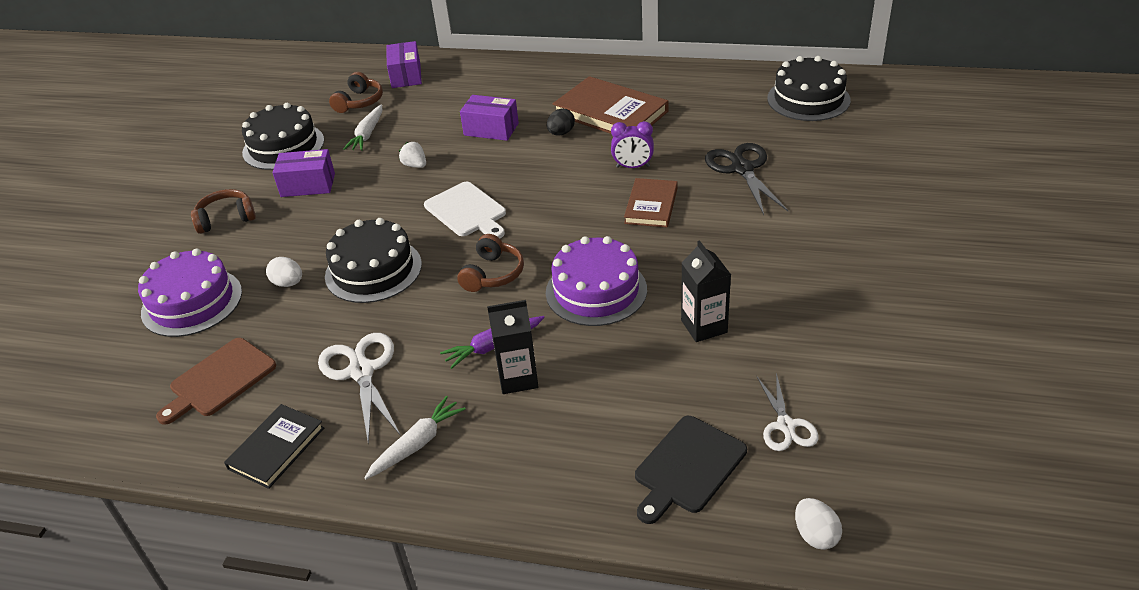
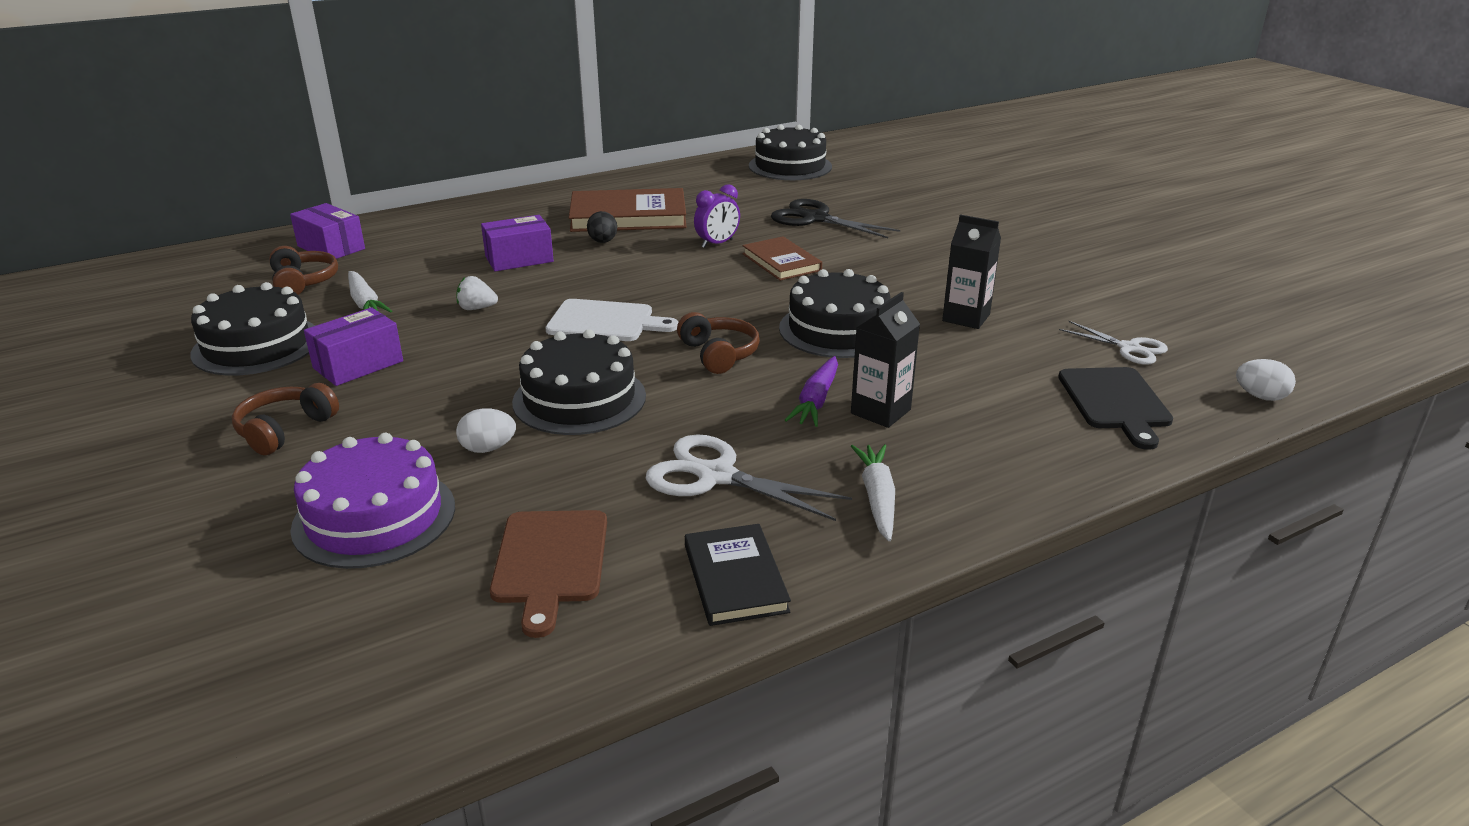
camera: 45 degrees left, 10 degrees down
(596, 291) = (838, 329): purple cake -> black cake

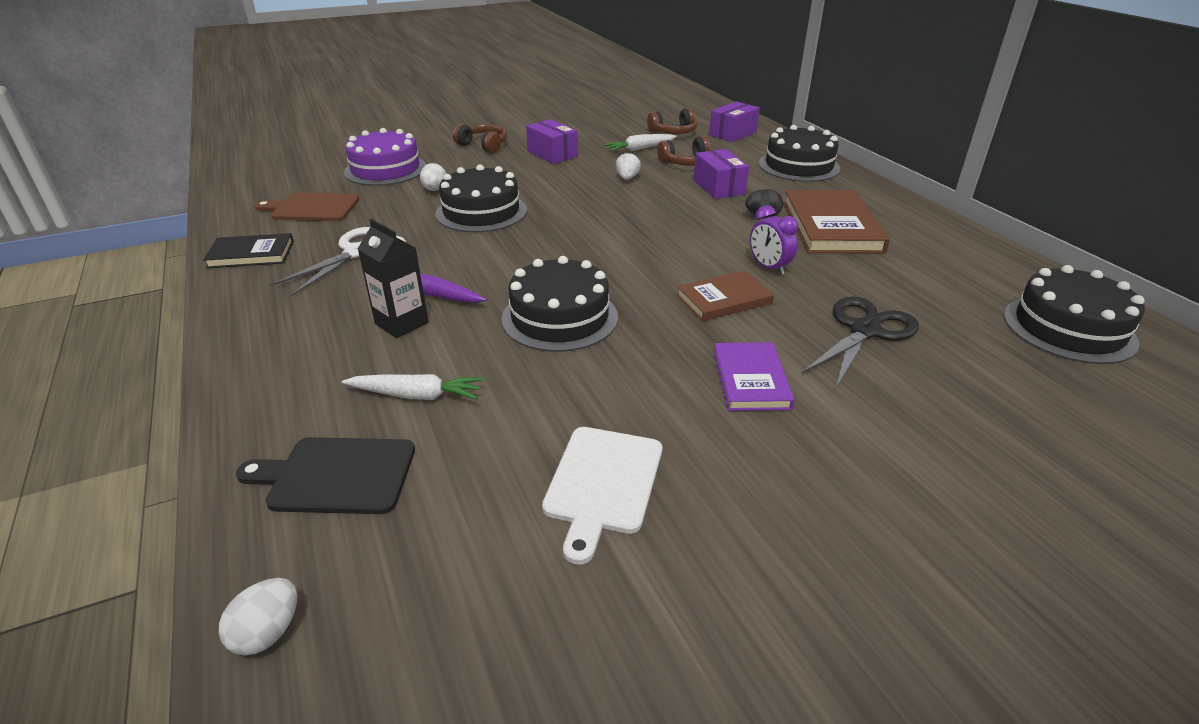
camera: 95 degrees right, 5 degrees up
(257, 345) = (584, 131): black cake -> black cake (799, 166)
(605, 322) = (597, 218): white cutting board -> white cutting board (602, 483)
(719, 354) = (529, 260): brown headphones -> brown headphones (686, 162)
(877, 498) = (287, 308): white carrot -> white carrot (417, 395)
(899, 256) = (751, 380): none -> purple book
(966, 318) = (570, 403): black carton -> none
(1129, 348) = (451, 530): white scissors -> none

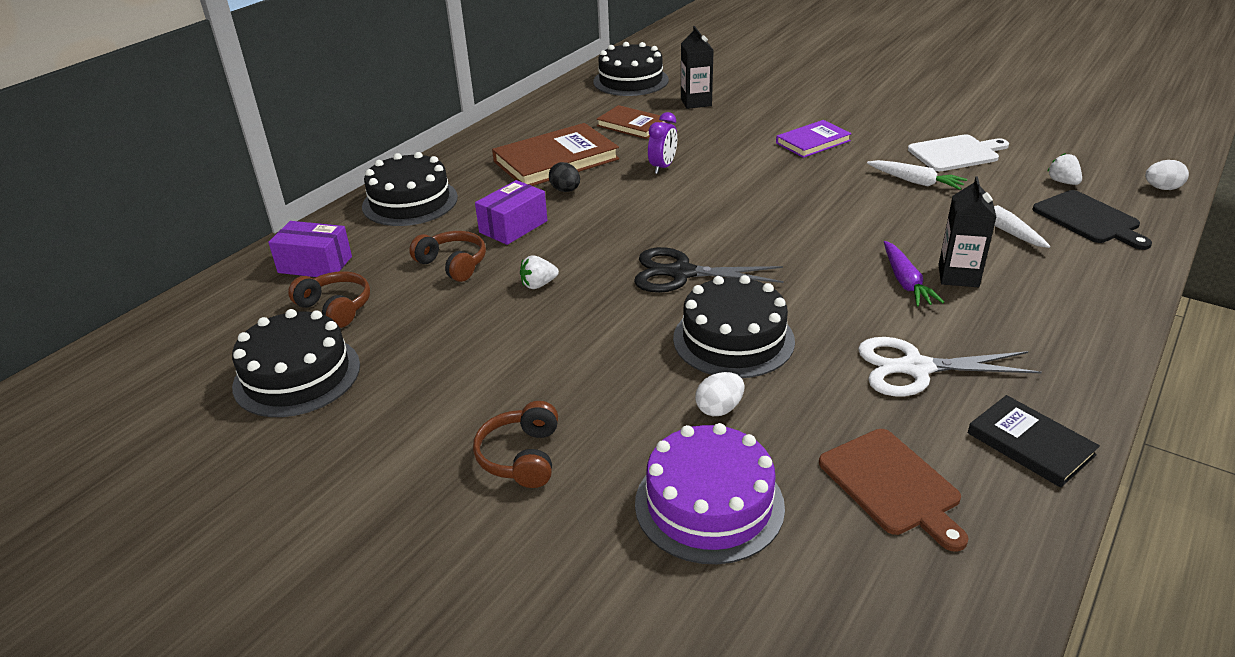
camera: 120 degrees left, 0 degrees up
(420, 529) = (1062, 182): none -> white strawberry
(552, 154) = (503, 372): purple box -> none
(560, 317) = (846, 217): black cake -> black cake (297, 375)
(639, 149) = (427, 310): white carrot -> white carrot (916, 182)
(724, 299) = (733, 170): brown book -> brown book (632, 125)
(864, 331) = (710, 124): black scissors -> black scissors (681, 273)
(953, 348) = (696, 102): none -> black carton

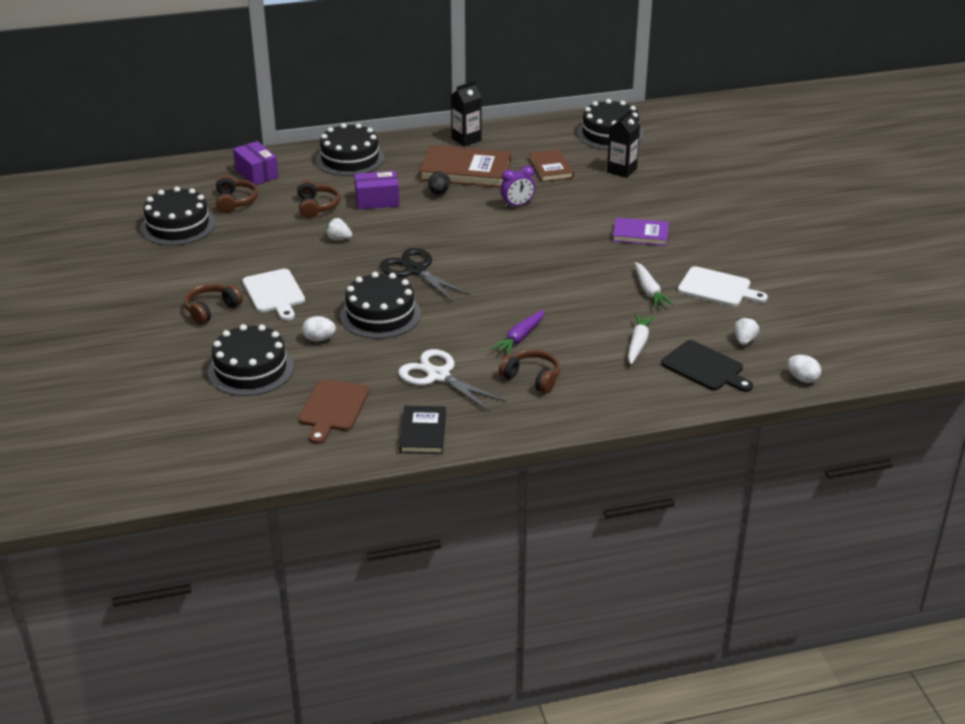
camera: 40 degrees right, 0 degrees up
(569, 386) = (274, 293): none -> white cutting board
(709, 504) = (250, 369): purple cake -> black cake
(958, 276) = (555, 351): black carton -> black carton (466, 139)
(994, 313) = (532, 378): none -> brown headphones
(1089, 219) = (705, 368): black cutting board -> black cutting board turned 60 degrees counterclockwise

